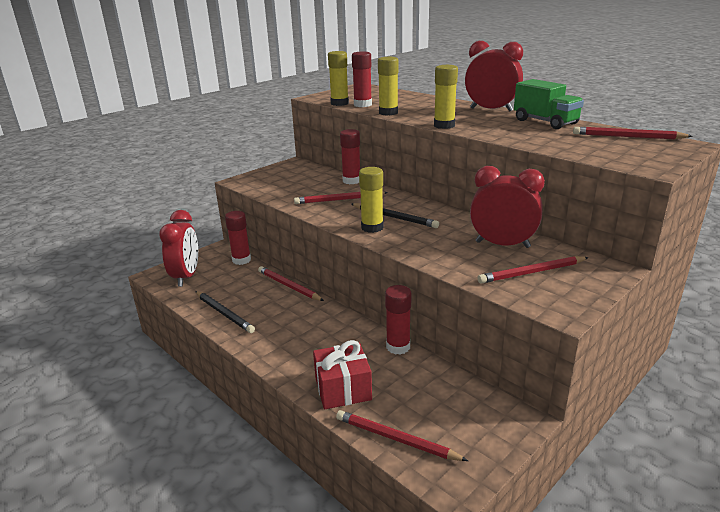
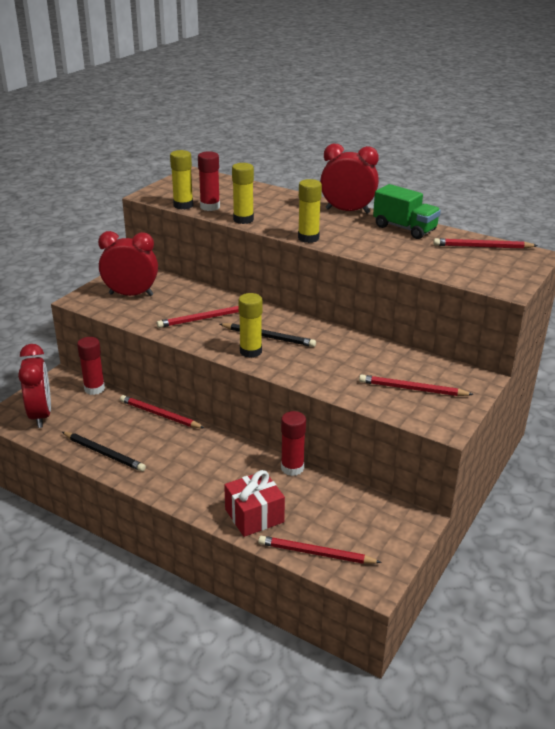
camera: 15 degrees left, 5 degrees up
(351, 181) = (206, 292): red glue stick -> none
(502, 244) = (380, 361): red clock -> red clock (131, 294)
(532, 272) = (412, 389): red pencil -> red pencil turned 45 degrees clockwise

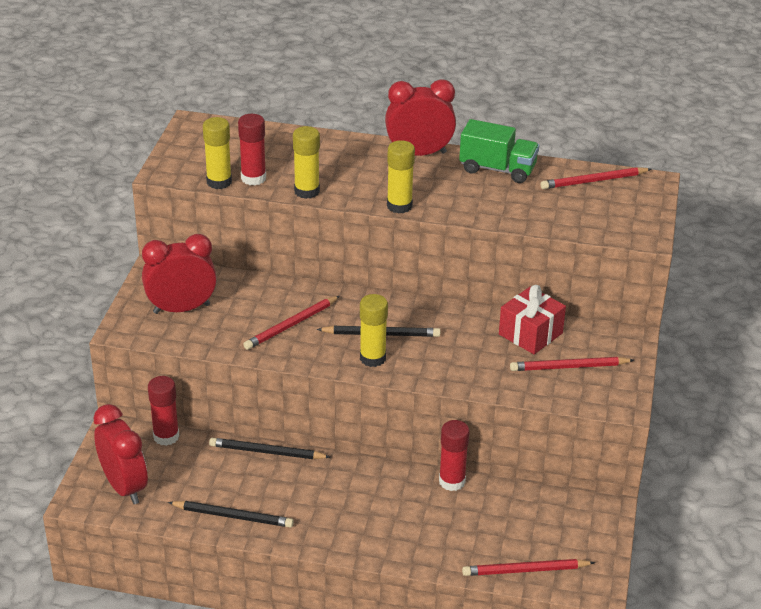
camera: 20 degrees left, 5 degrees up
(160, 415) = (267, 452): red pencil -> black pencil
(254, 516) = (441, 546): red gift -> red gift (530, 334)

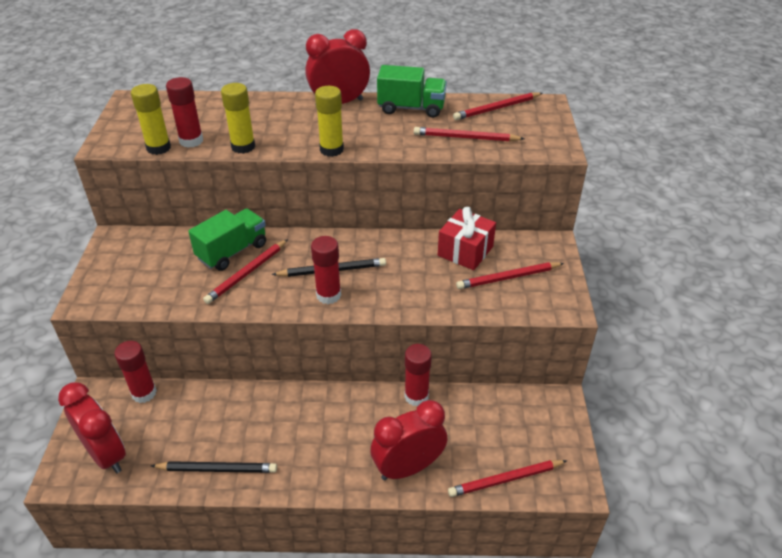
camera: 10 degrees left, 5 degrees up
(181, 309) = (140, 271): red clock -> red clock (408, 467)
(267, 452) = (242, 394): black pencil -> none
(279, 301) = (232, 251): none -> green truck
(372, 358) = (328, 295): yellow glue stick -> red glue stick
(548, 210) = (466, 138): none -> red pencil

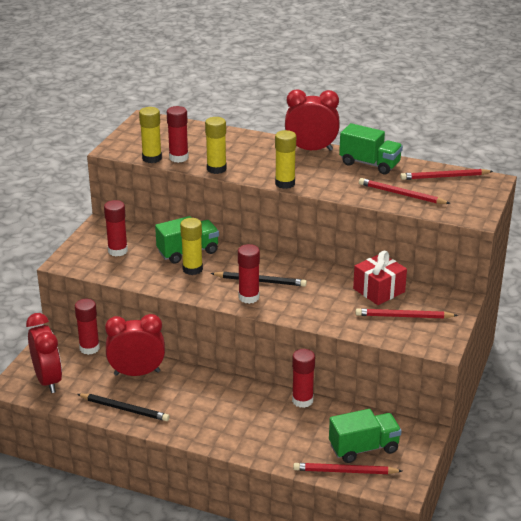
camera: 20 degrees right, 10 degrees down
(146, 269) = (118, 251): none -> red glue stick
(247, 273) = (192, 269): red pencil -> yellow glue stick
(408, 467) = (270, 444): red clock -> red clock (137, 373)
(510, 441) = (363, 448): none -> green truck

